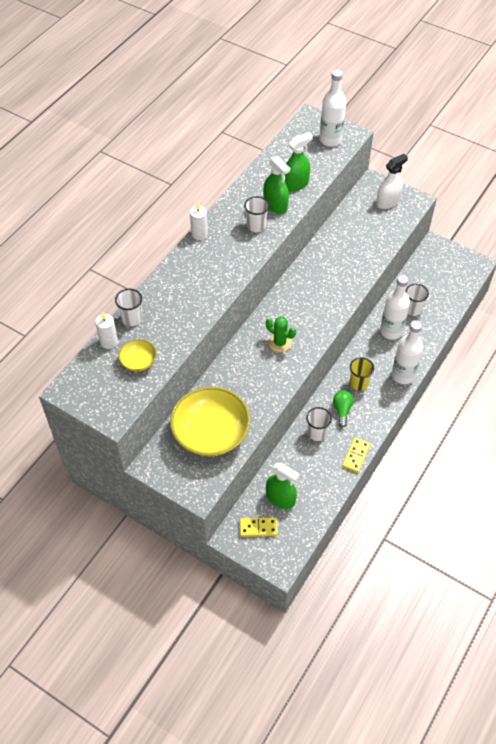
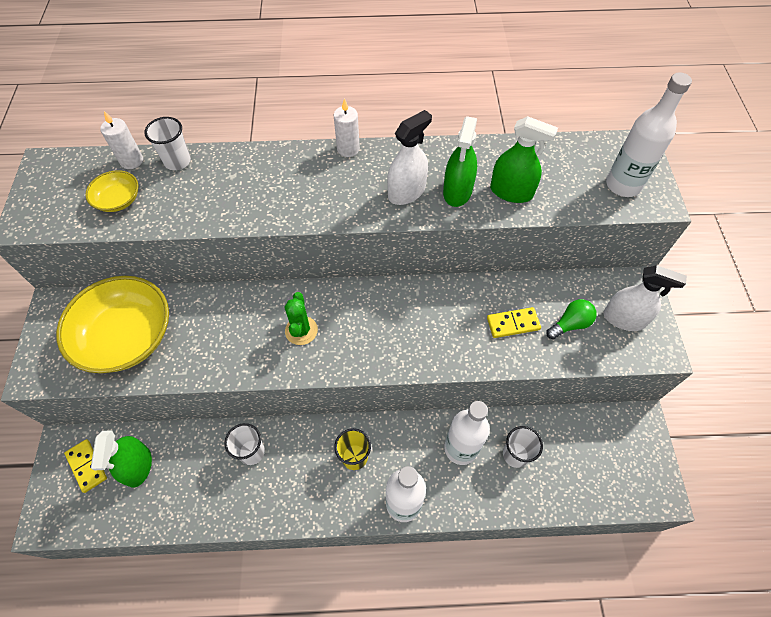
camera: 55 degrees right, 5 degrees up
(256, 226) = (406, 192): white cup -> white spray bottle
(342, 410) = (302, 461): green light bulb -> green light bulb (570, 324)
(356, 456) = (244, 518): yellow domino -> yellow domino (513, 324)

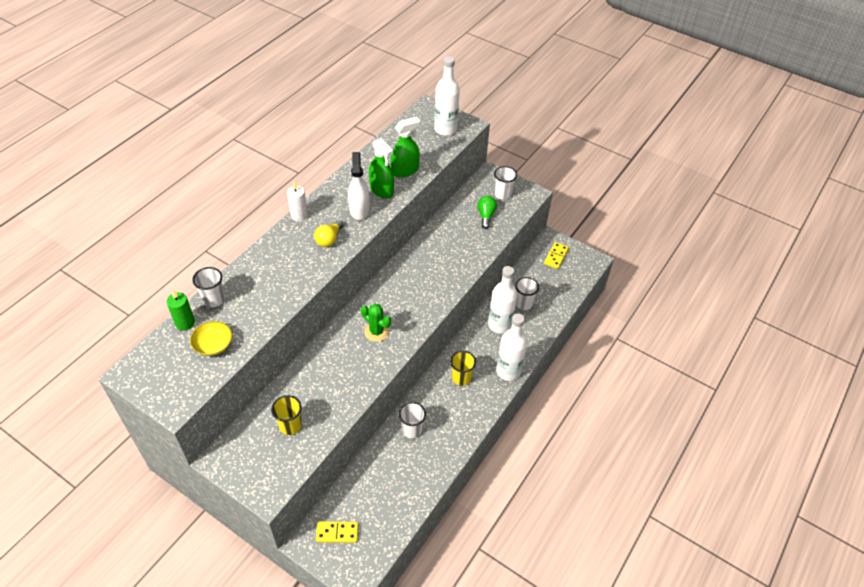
camera: 55 degrees left, 10 degrees down
(127, 337) = (290, 425): yellow bowl -> yellow cup
(132, 161) = (185, 323): white candle -> green candle
(138, 466) = (365, 500): green spray bottle -> none
(338, 195) = (329, 239): none -> yellow light bulb
(513, 324) = (464, 237): yellow domino -> yellow domino (556, 256)
(624, 319) = (502, 194): white spray bottle -> white cup

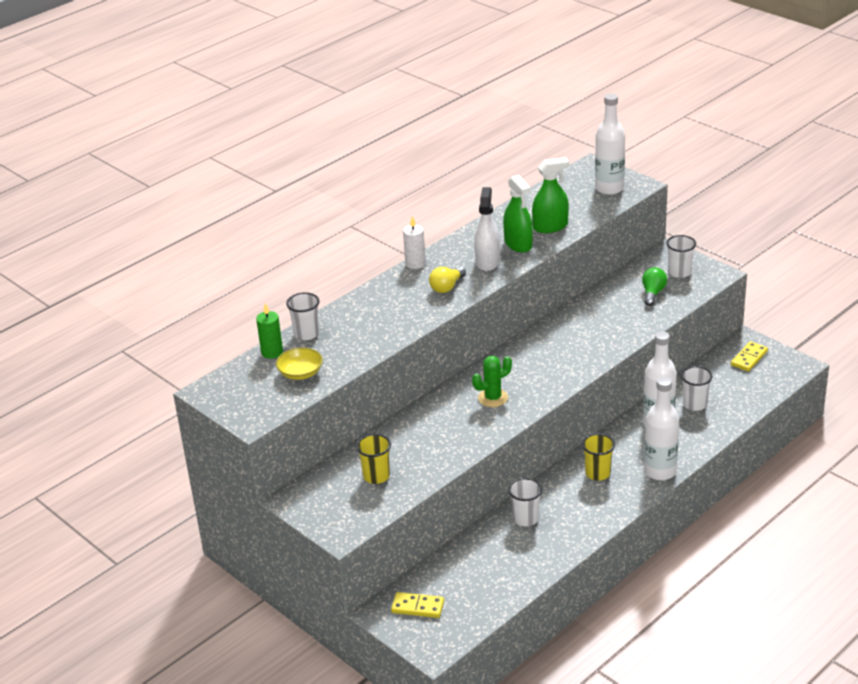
camera: 15 degrees right, 15 degrees down
(376, 332) = (493, 398): green cactus -> green cactus turned 75 degrees counterclockwise

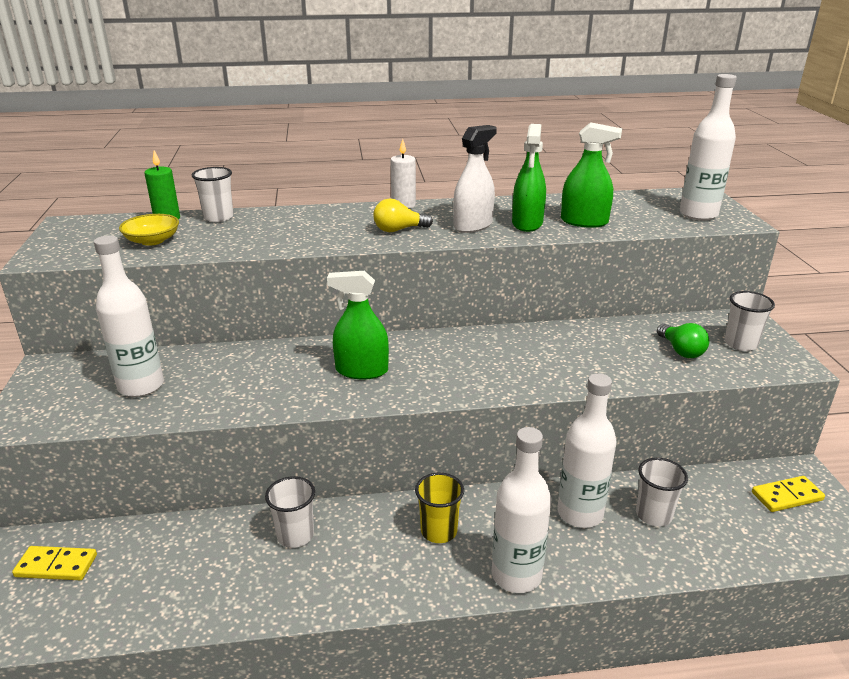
camera: 35 degrees right, 5 degrees down
(376, 476) = (141, 386): yellow cup -> white bottle
(417, 607) = (56, 566): yellow domino -> yellow domino turned 45 degrees counterclockwise
(493, 398) = (362, 370): green cactus -> green spray bottle
(653, 293) = (681, 351): green light bulb -> green light bulb turned 105 degrees clockwise

